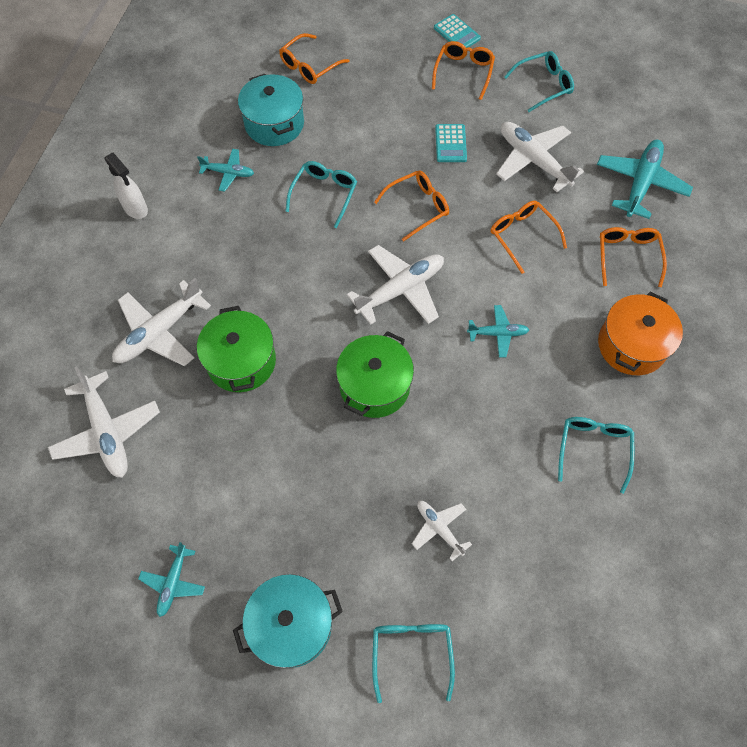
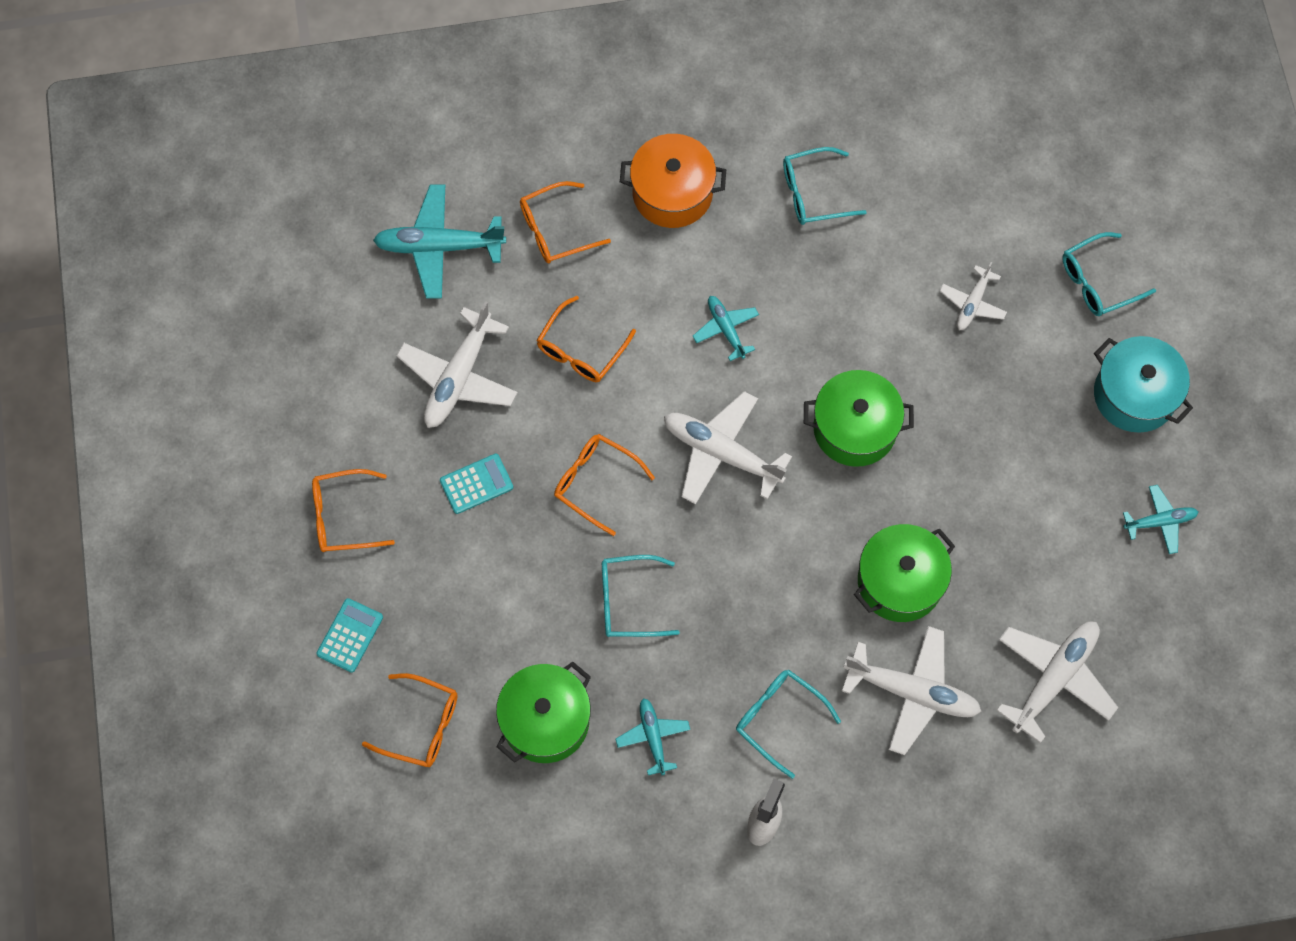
camera: 115 degrees left, 5 degrees up
(274, 124) = (545, 720): turquoise pot -> green pot
(457, 33) = (271, 554): turquoise calculator -> turquoise calculator (350, 635)
(544, 85) = (323, 408): turquoise glasses -> turquoise glasses (778, 718)

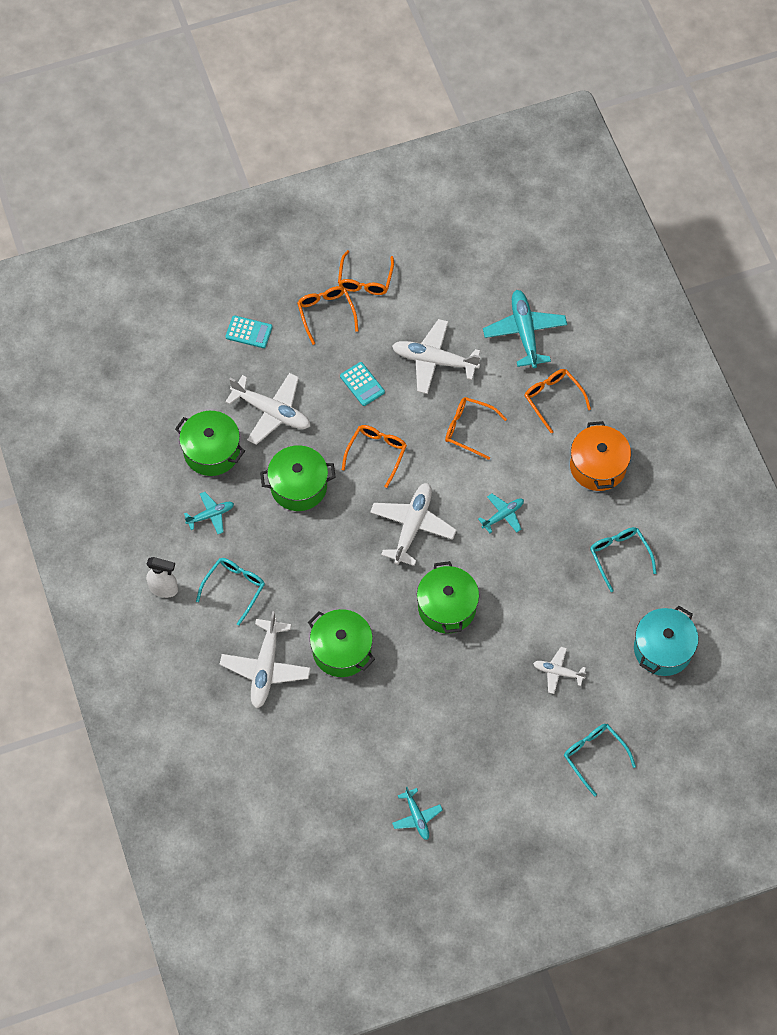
camera: 80 degrees right, 5 degrees down
(422, 725) = (197, 382): orange glasses -> orange glasses (365, 280)
(628, 601) = (298, 486): turquoise glasses -> green pot
(1054, 678) = (290, 757): white plane -> white plane (272, 412)
(1134, 395) = (510, 790): turquoise pot -> turquoise pot (662, 649)

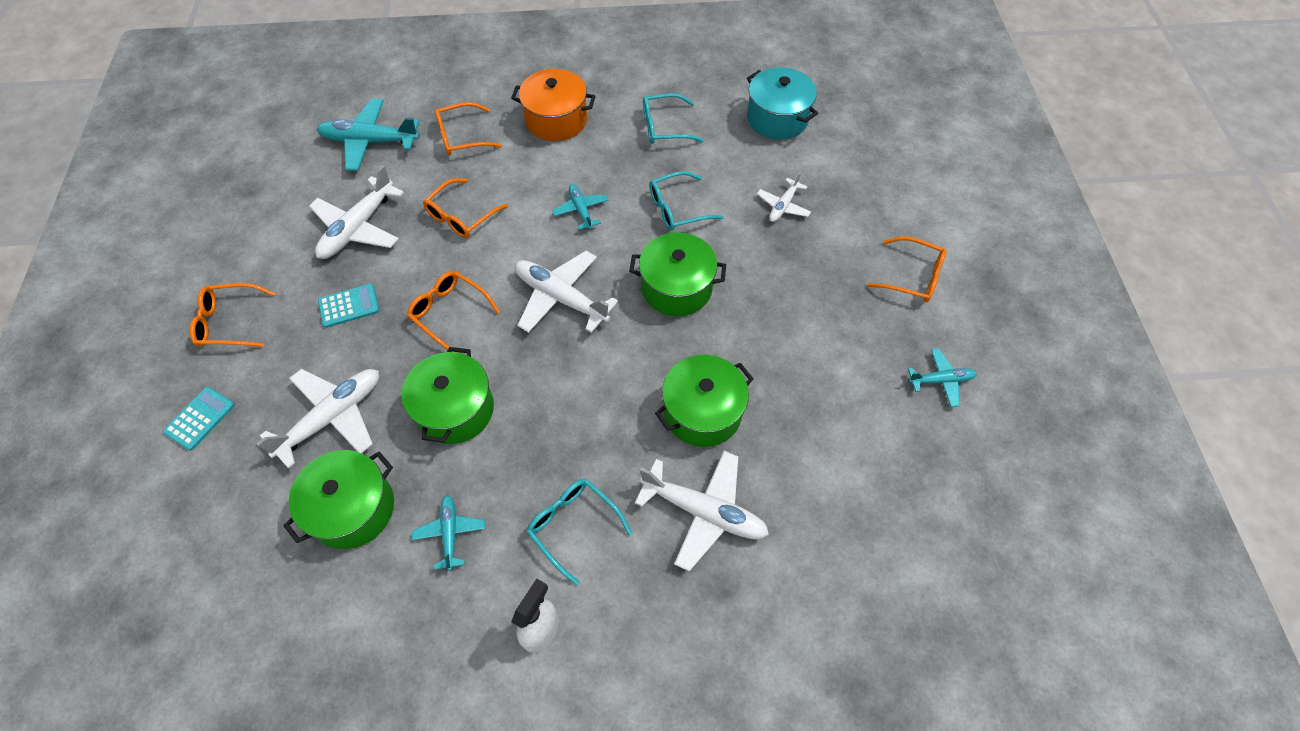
camera: 75 degrees left, 5 degrees down
(365, 280) = (211, 271): orange glasses -> orange glasses (913, 277)
(594, 756) = (886, 198): turquoise glasses -> turquoise glasses (677, 209)

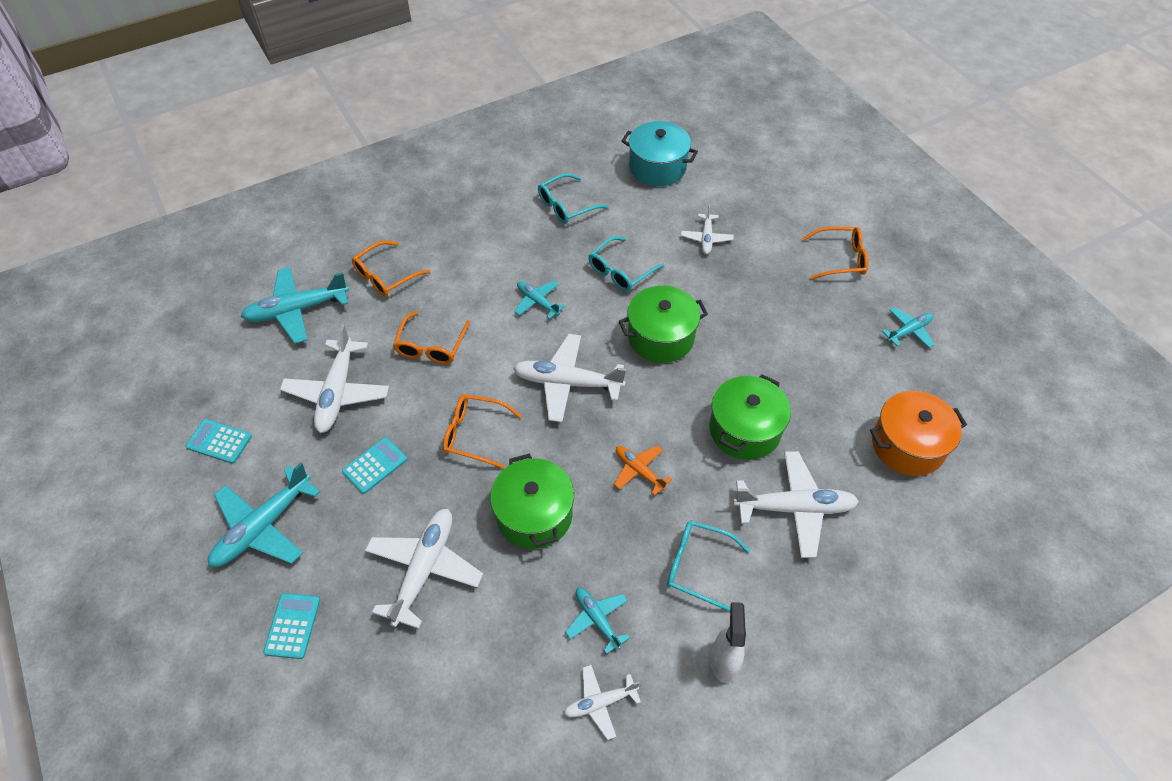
camera: 25 degrees left, 5 degrees down
(229, 322) = (263, 527): orange glasses -> turquoise plane
(240, 233) = (219, 441): none -> turquoise calculator
(353, 509) = (496, 639): green pot -> none
(404, 612) = (600, 703): none -> white plane
(556, 120) = (465, 231): orange pot -> orange pot (907, 445)
(575, 409) = (639, 471): none -> orange plane

